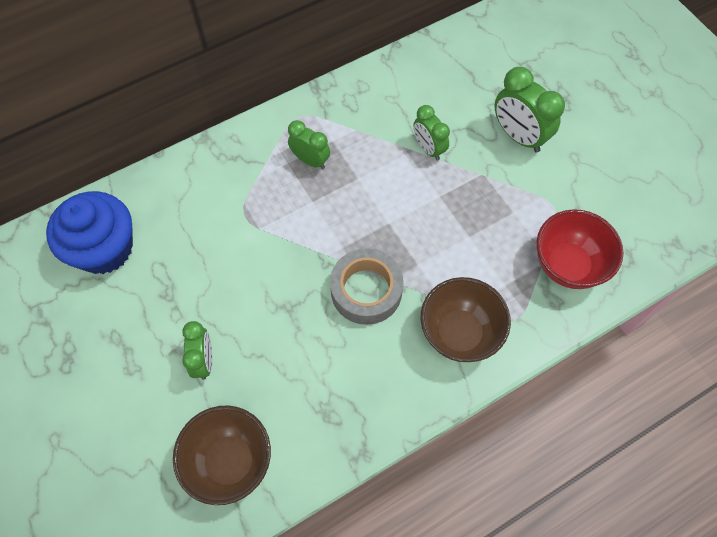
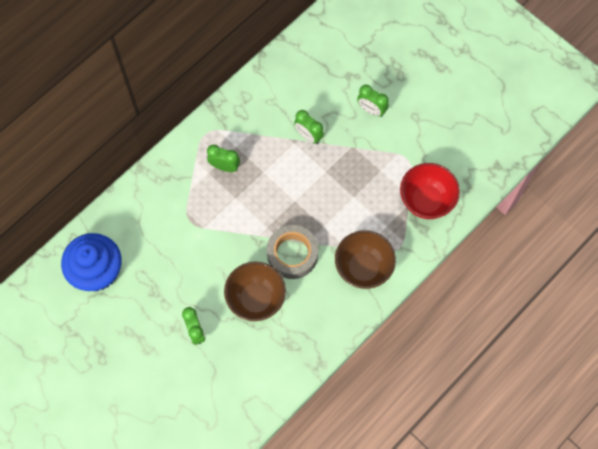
camera: 15 degrees left, 5 degrees up
(230, 461) = (235, 392): brown bowl -> brown bowl (256, 299)
(518, 136) = (371, 110): green clock -> green clock, size x0.64

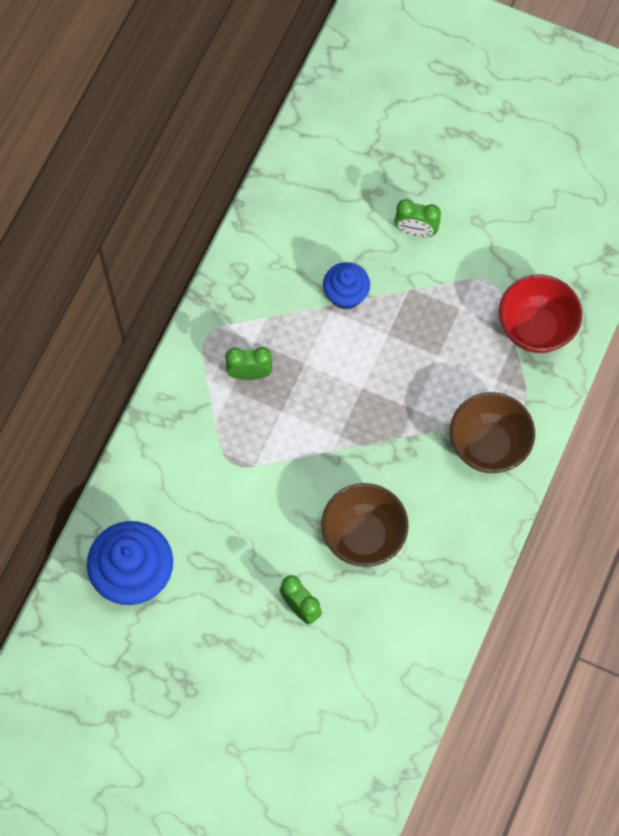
camera: 20 degrees left, 0 degrees up
(292, 254) = (388, 460): grey tape -> none
(308, 136) = (346, 294): green clock -> blue cupcake

